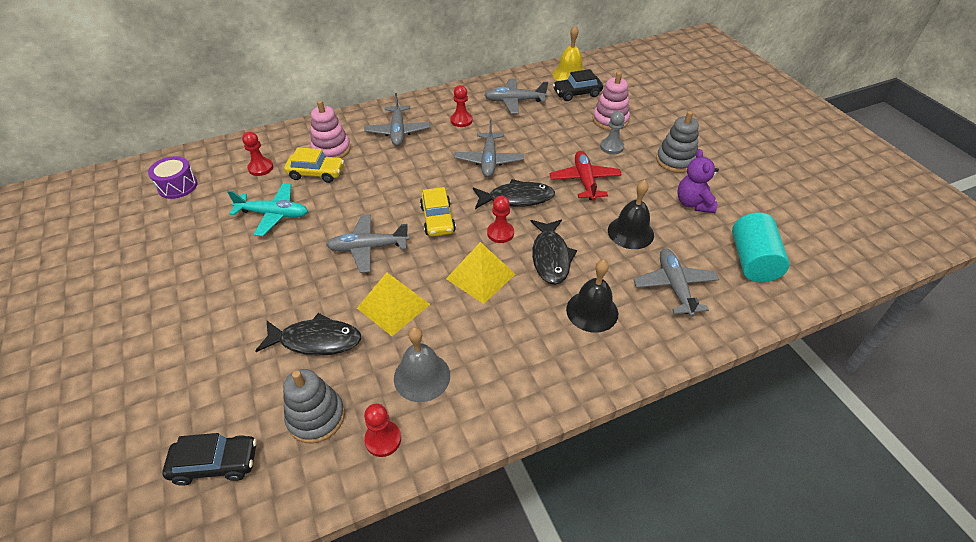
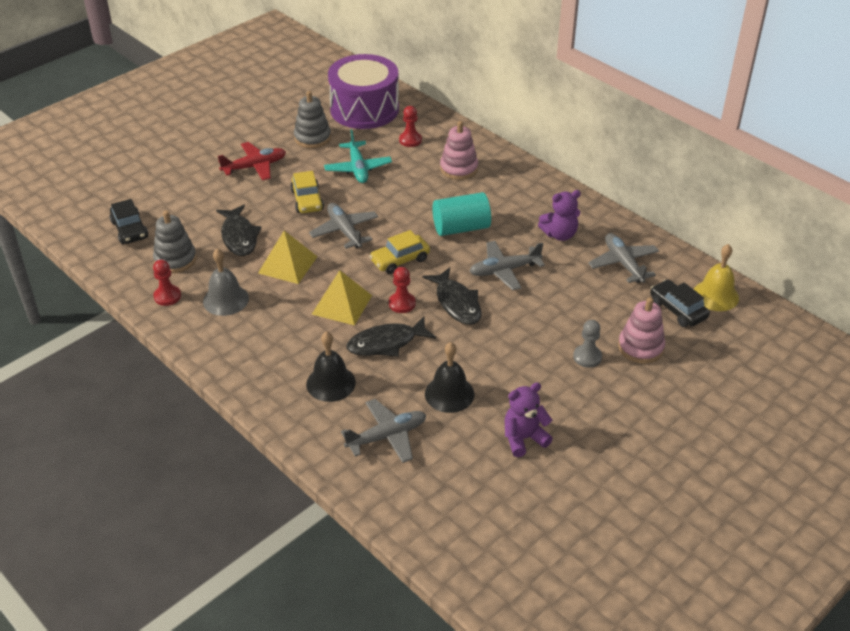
camera: 70 degrees right, 5 degrees down
(178, 186) = (364, 109): purple drum -> purple drum, size x2.10
(316, 173) = (421, 171): yellow car -> yellow car (307, 200)
(398, 131) = (512, 199): grey plane -> none
(461, 120) = (559, 234): red pawn -> purple teddy bear
(584, 181) = (513, 346): red plane -> red plane (254, 167)
(675, 161) = (595, 415): grey stacking toy -> grey stacking toy (312, 138)
(752, 261) = (453, 496): turquoise cylinder -> turquoise cylinder (461, 228)

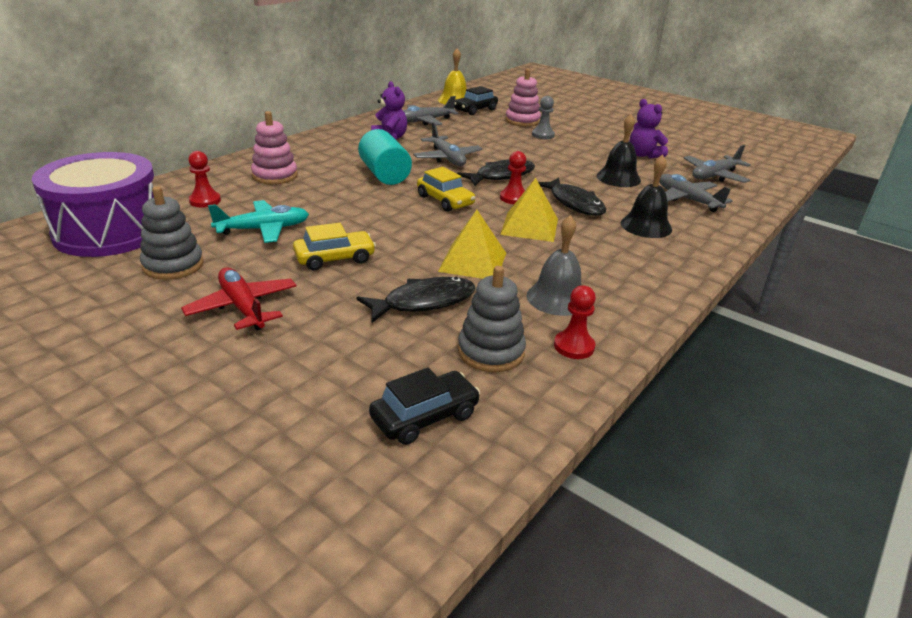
camera: 100 degrees left, 10 degrees down
(345, 231) = (399, 231): grey plane -> grey plane (714, 175)

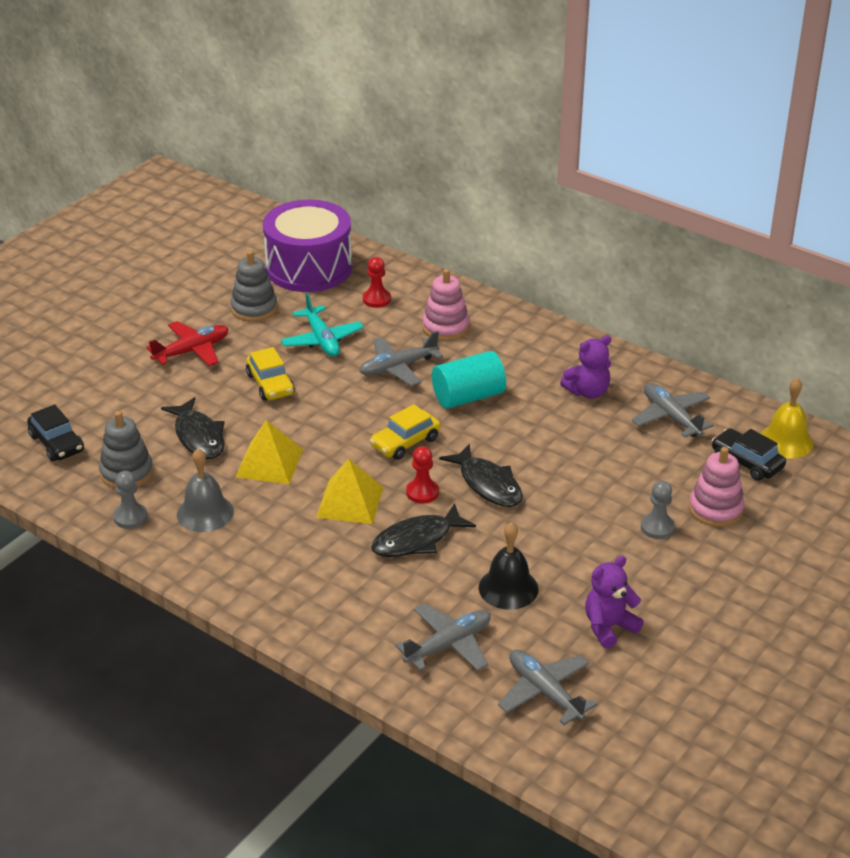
camera: 90 degrees right, 5 degrees up
(447, 158) = (534, 440): grey plane -> grey plane (398, 367)
(574, 346) = (130, 517): red pawn -> grey pawn
(646, 226) = (363, 593): black bell -> none

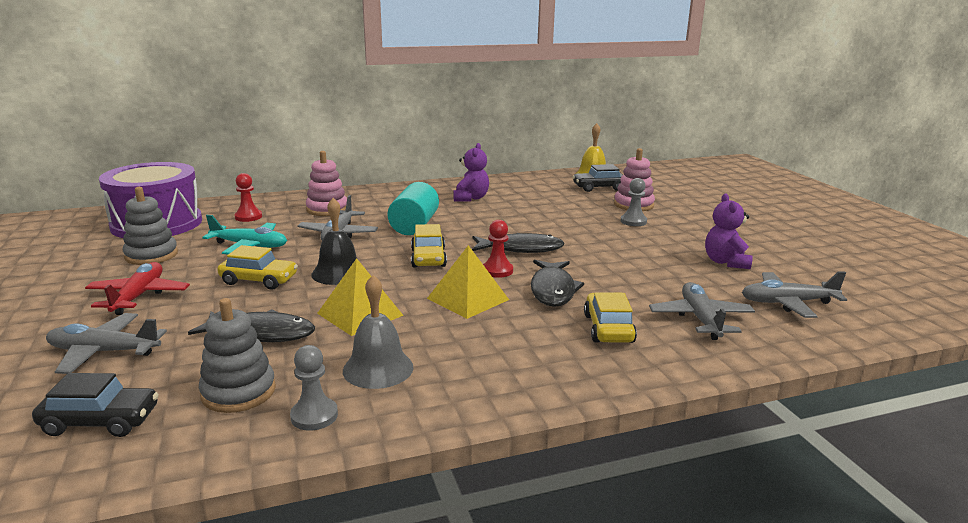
camera: 55 degrees left, 15 degrees down
(375, 597) = (608, 328): none -> yellow car
(508, 588) = (650, 278): black bell -> black bell (338, 273)
(671, 417) = (530, 189): grey plane -> grey plane (104, 352)

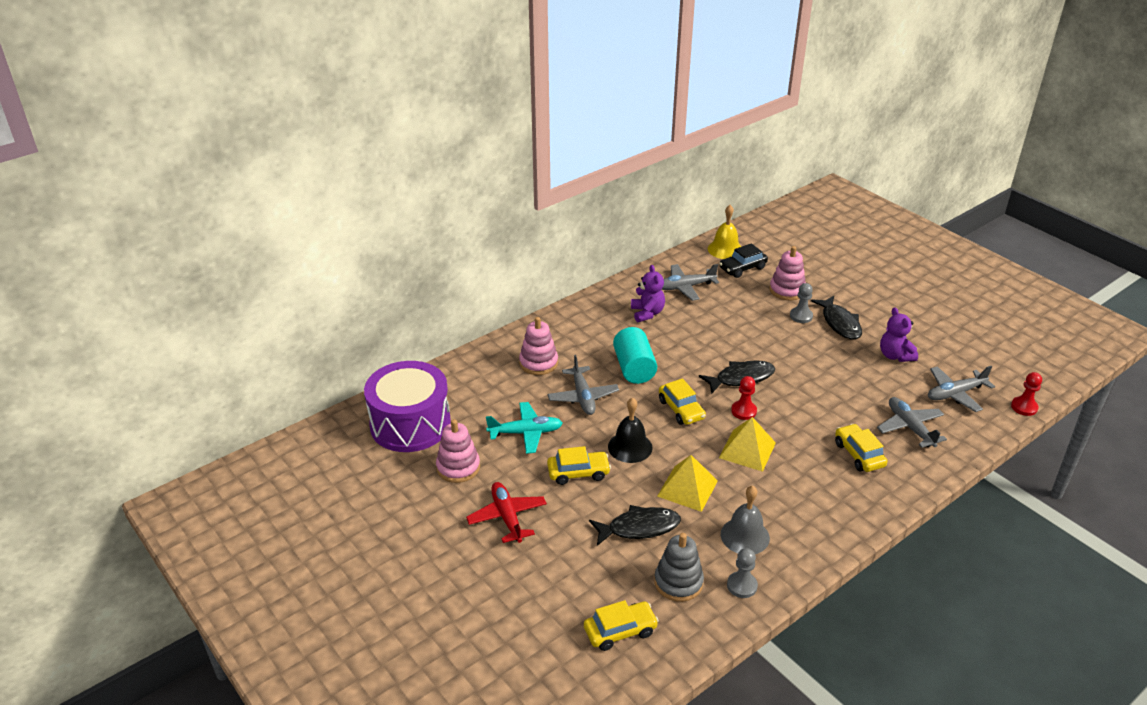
camera: 20 degrees left, 15 degrees up
(100, 421) = (620, 631): black car -> yellow car
(104, 352) = (551, 577): grey plane -> grey plane (685, 287)
(151, 255) = (458, 467): grey stacking toy -> pink stacking toy
(248, 217) = (481, 392): red pawn -> red pawn (1024, 407)
(553, 290) = (798, 423): black fish -> black fish (840, 323)

